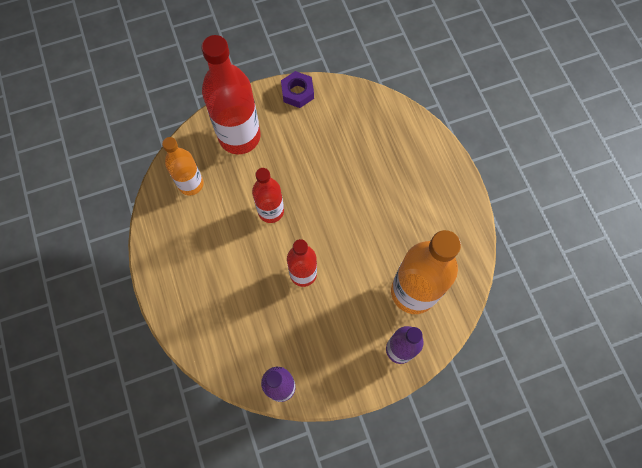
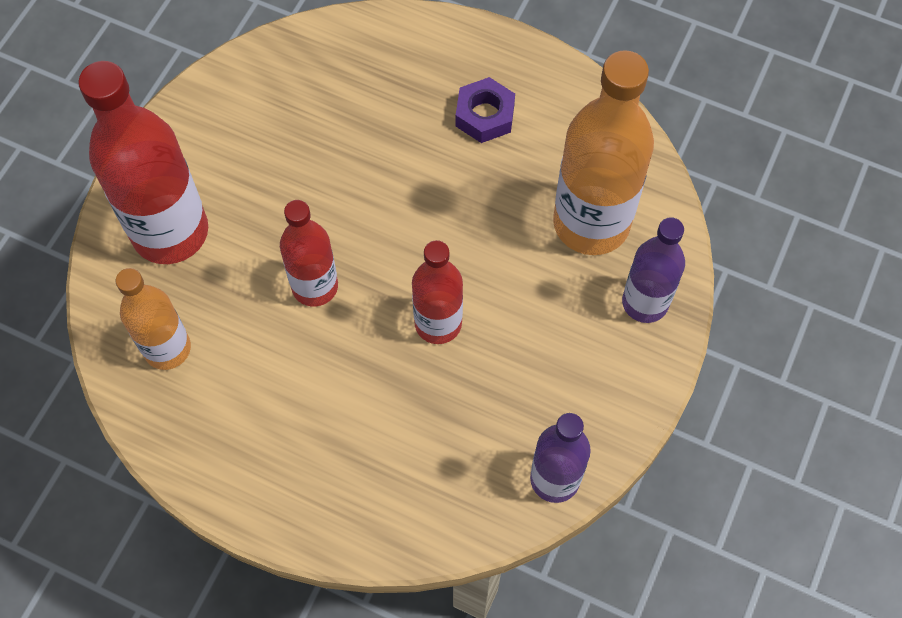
camera: 45 degrees left, 5 degrees down
(297, 92) = (190, 112): purple nut -> purple nut (484, 115)

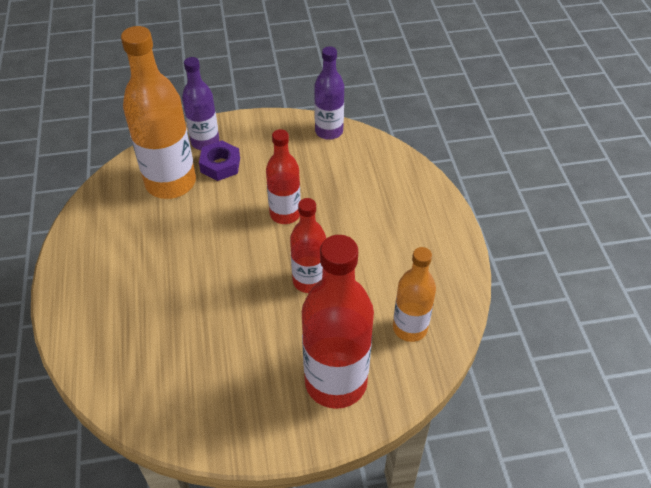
camera: 125 degrees left, 15 degrees down
(484, 115) = (125, 266): purple nut -> purple nut (220, 165)

